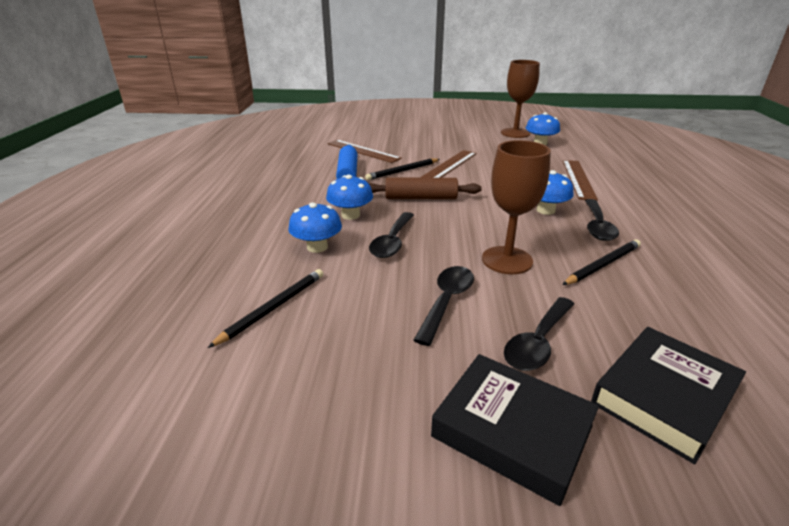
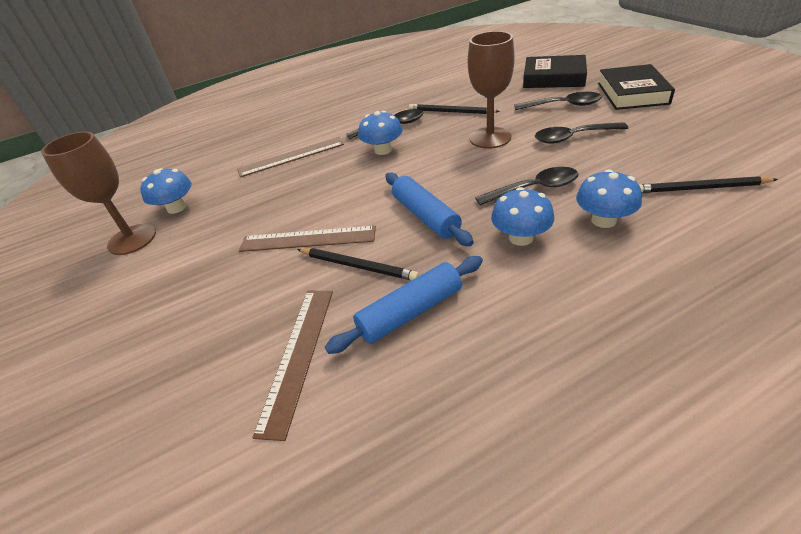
camera: 115 degrees left, 10 degrees up
(421, 198) = (425, 216): brown rolling pin -> blue rolling pin

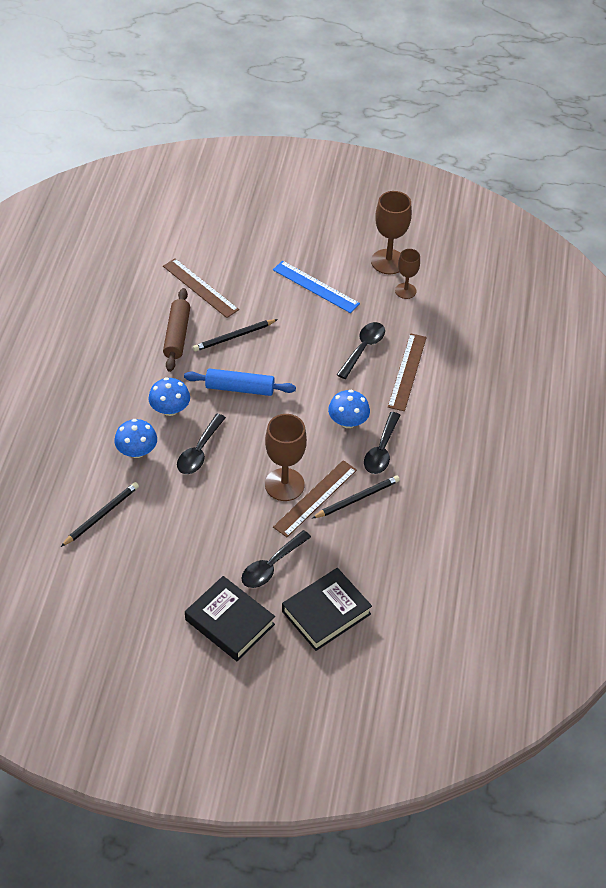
camera: 120 degrees right, 10 degrees up
(176, 208) = (405, 291): blue mushroom -> brown goblet
(213, 261) = (315, 287): none -> blue ruler
(307, 239) = (285, 330): brown ruler -> brown ruler (315, 498)
(410, 312) = (177, 335): blue rolling pin -> brown rolling pin
(573, 137) = (223, 523): black spoon -> black spoon (363, 348)

